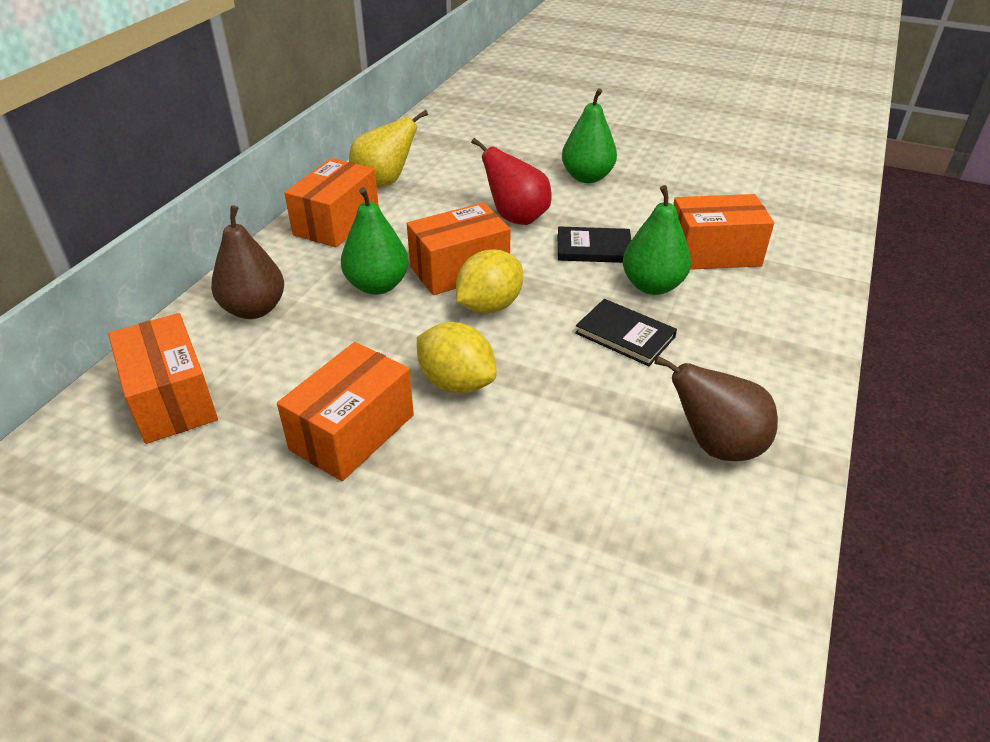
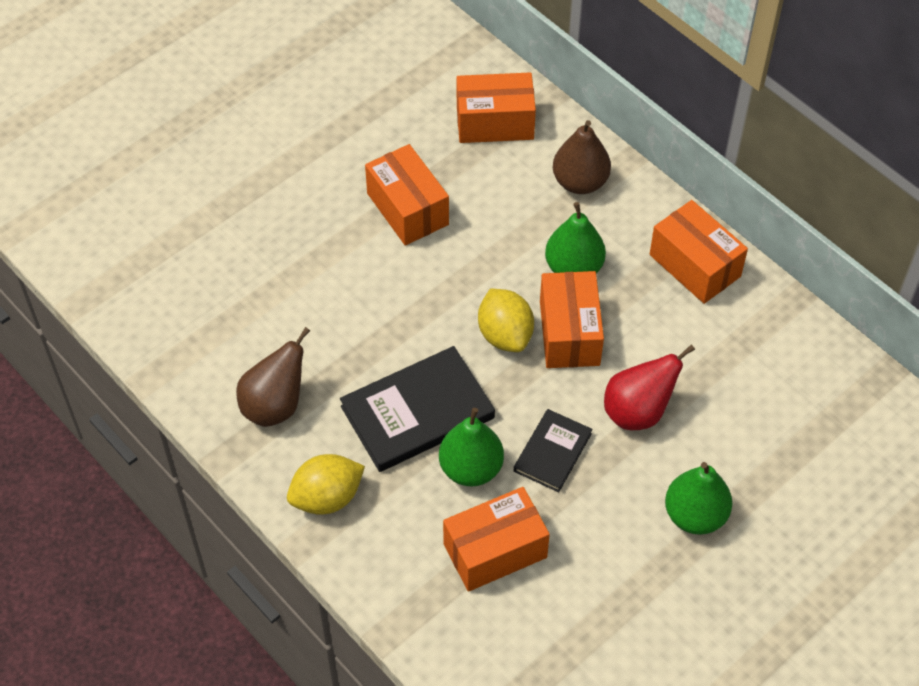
camera: 115 degrees right, 15 degrees up
(384, 182) = (762, 324): yellow pear -> none
(456, 383) = (424, 280): yellow lemon -> yellow lemon (327, 497)
(625, 335) = (417, 412): black book -> black book, size x1.74
(713, 253) = (495, 550): orange box -> orange box turned 45 degrees clockwise

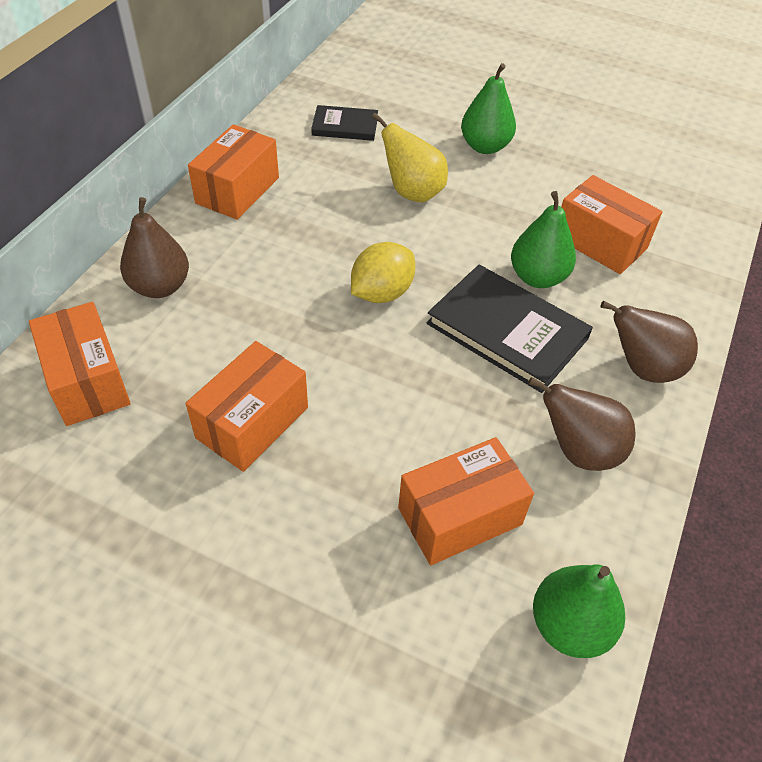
camera: 115 degrees left, 5 degrees down
(327, 497) = (643, 368): yellow lemon -> brown pear
(552, 452) = (485, 232): black book -> black book (345, 126)
(569, 333) = (355, 250): orange box -> orange box (459, 516)
(574, 268) = (276, 265): green pear -> green pear (569, 625)
(638, 412) = (412, 192): red pear -> yellow pear

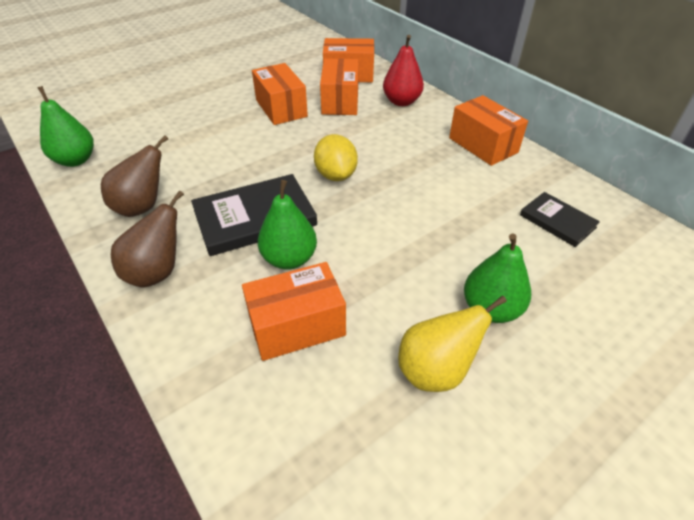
camera: 120 degrees right, 5 degrees down
(160, 287) = (401, 102): brown pear -> red pear
(345, 126) = (557, 221): black book -> black book turned 75 degrees counterclockwise
(412, 192) = (438, 228): yellow pear -> yellow pear (435, 370)
(459, 516) = (162, 149): orange box -> orange box (340, 101)

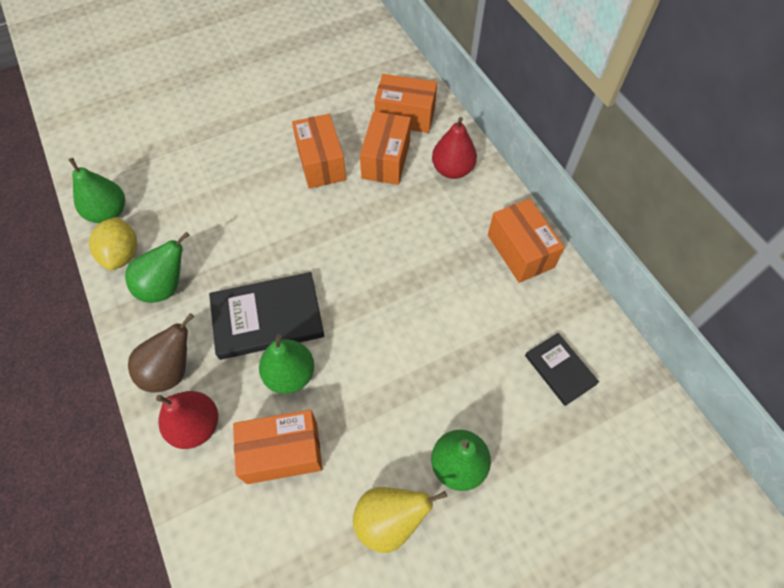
camera: 10 degrees right, 15 degrees up
(142, 207) = (166, 287): brown pear -> green pear
(193, 316) = (196, 426): none -> red pear
(336, 175) = (356, 272): yellow lemon -> yellow lemon (122, 254)

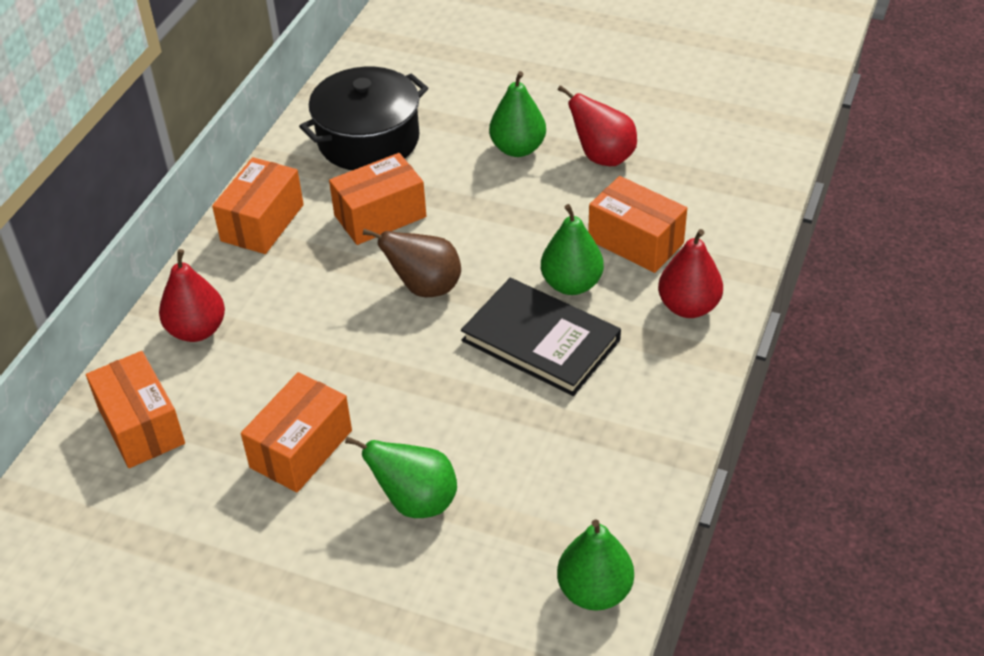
camera: 130 degrees left, 15 degrees down
(122, 254) = (622, 520): yellow lemon -> none
(166, 287) = (608, 445): green pear -> green pear (416, 502)
(171, 370) = (672, 364): brown pear -> brown pear (425, 287)
(386, 160) = (237, 394): orange box -> orange box (380, 216)
(389, 520) = (602, 157): yellow pear -> red pear
(560, 369) = (368, 140): black book -> black pot

